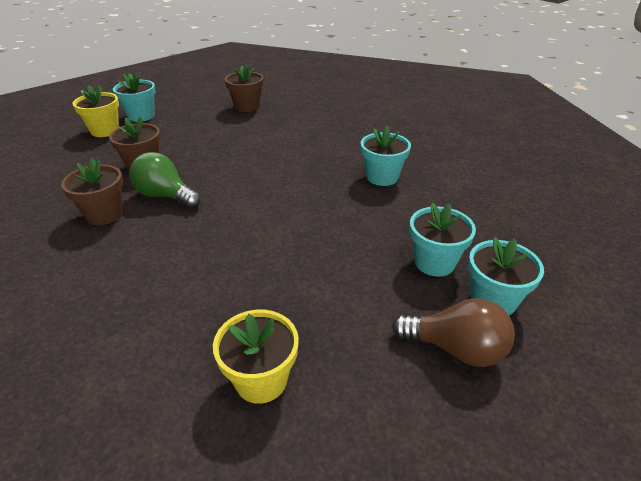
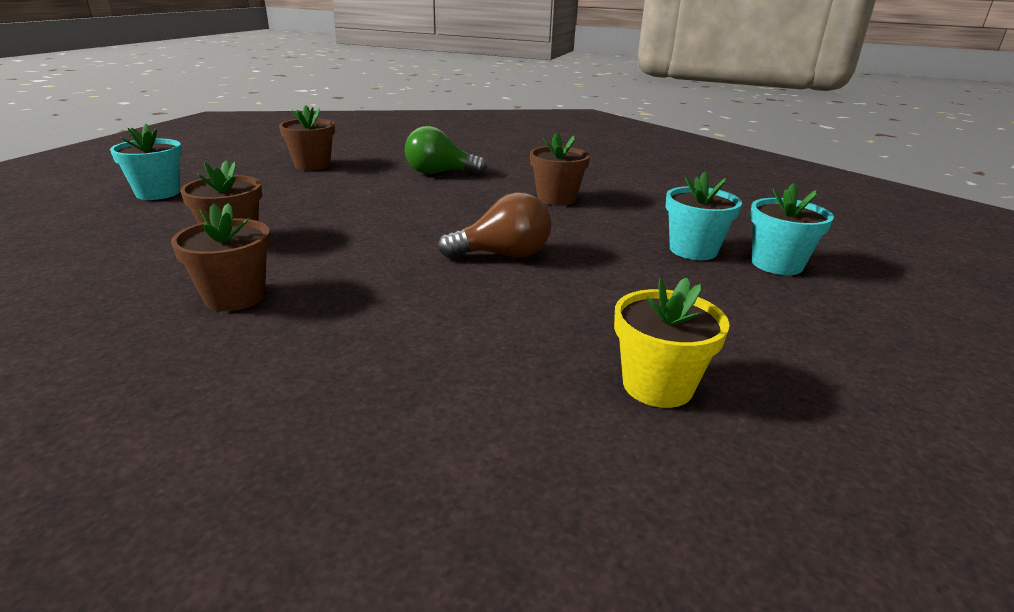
camera: 30 degrees left, 10 degrees down
(105, 131) = (113, 215): yellow flower pot -> none
(165, 196) = (308, 261): green light bulb -> green light bulb (439, 173)
(382, 177) = (556, 198): turquoise flower pot -> brown flower pot
(456, 349) = (795, 305): brown light bulb -> brown light bulb (503, 255)

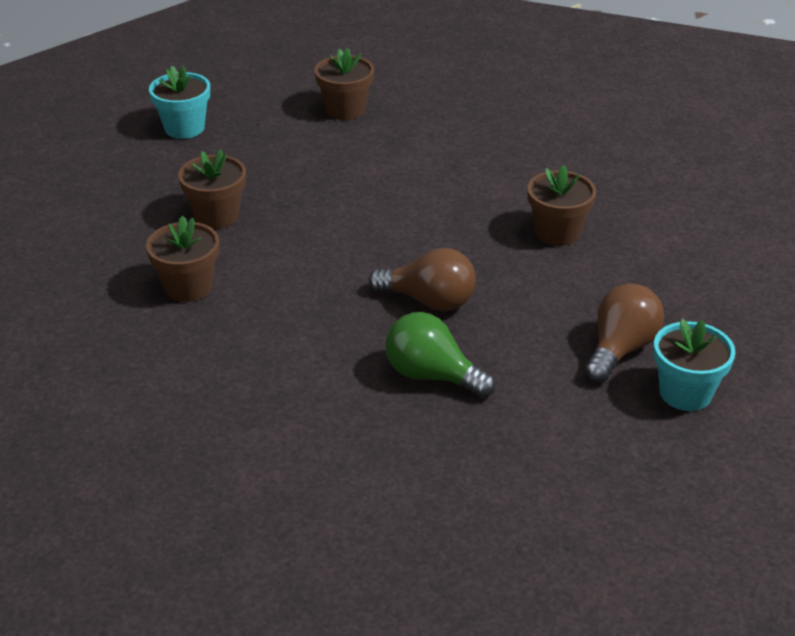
camera: 30 degrees right, 10 degrees up
(439, 173) = (467, 155): green light bulb -> green light bulb (432, 375)
(657, 385) = (425, 471): yellow flower pot -> none
(693, 250) = (620, 349): turquoise flower pot -> brown light bulb

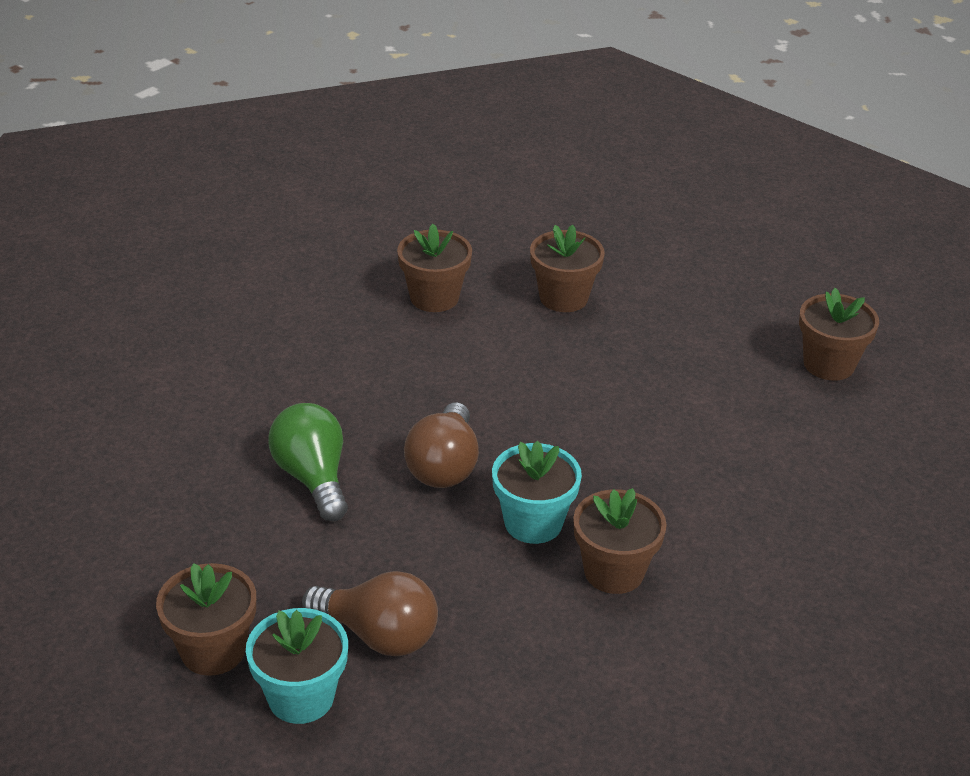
camera: 80 degrees right, 0 degrees up
(184, 128) = (728, 252): turquoise flower pot -> turquoise flower pot (533, 523)
(432, 375) = (313, 478): green light bulb -> green light bulb turned 45 degrees counterclockwise
(638, 441) = (213, 650): none -> brown flower pot

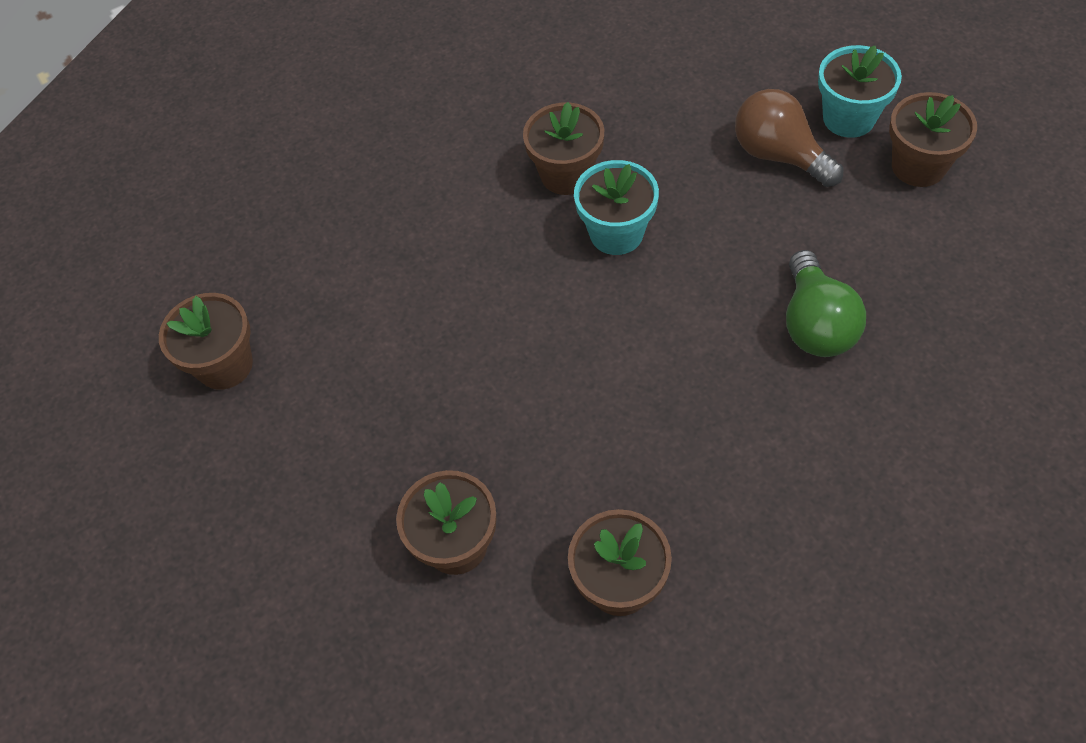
camera: 155 degrees left, 20 degrees up
(444, 466) = (680, 312): brown light bulb -> none

